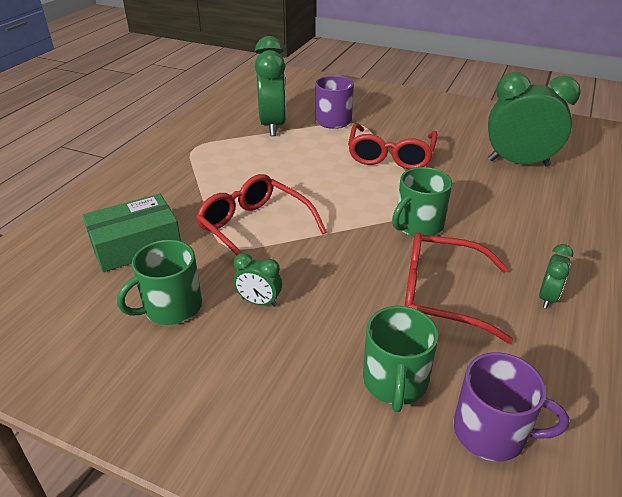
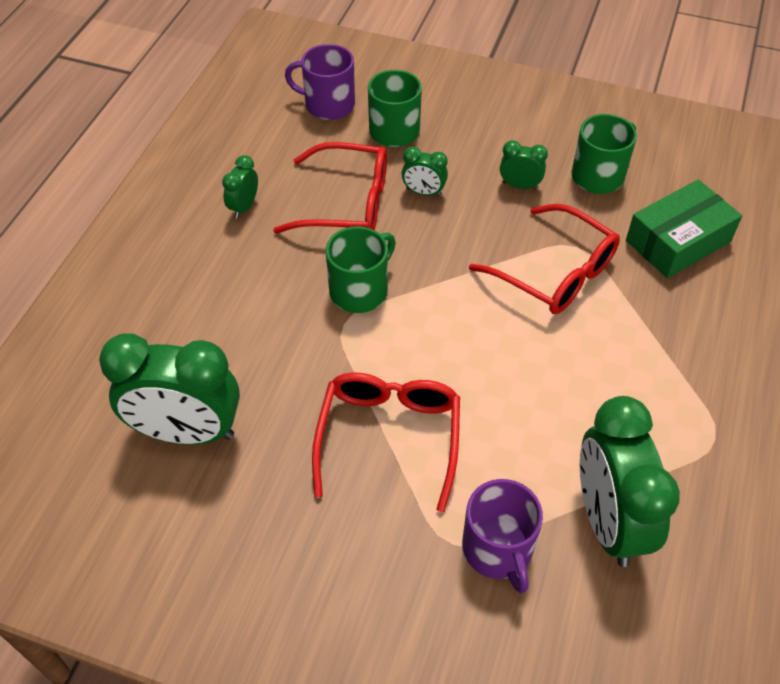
camera: 175 degrees right, 15 degrees up
(361, 301) = (423, 192): none -> green clock

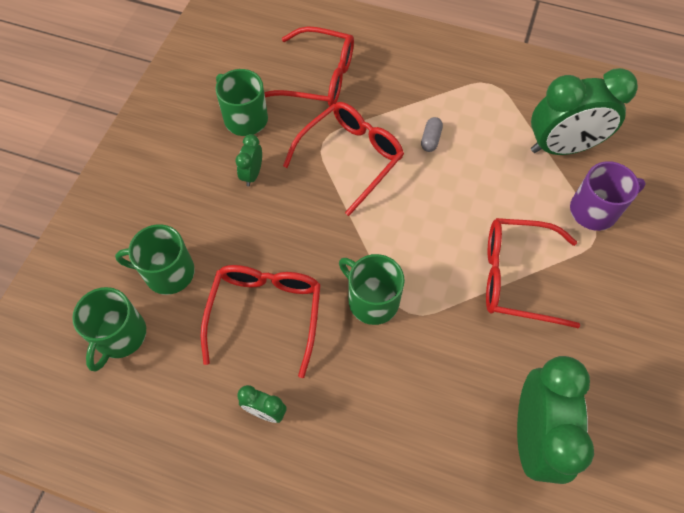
camera: 90 degrees left, 10 degrees up
(328, 105) = (120, 336): purple mug -> green mug
(423, 192) = (255, 248): green clock -> none
(597, 357) = (430, 139): none -> grey capsule
(678, 241) = (319, 78): green box -> red glasses

